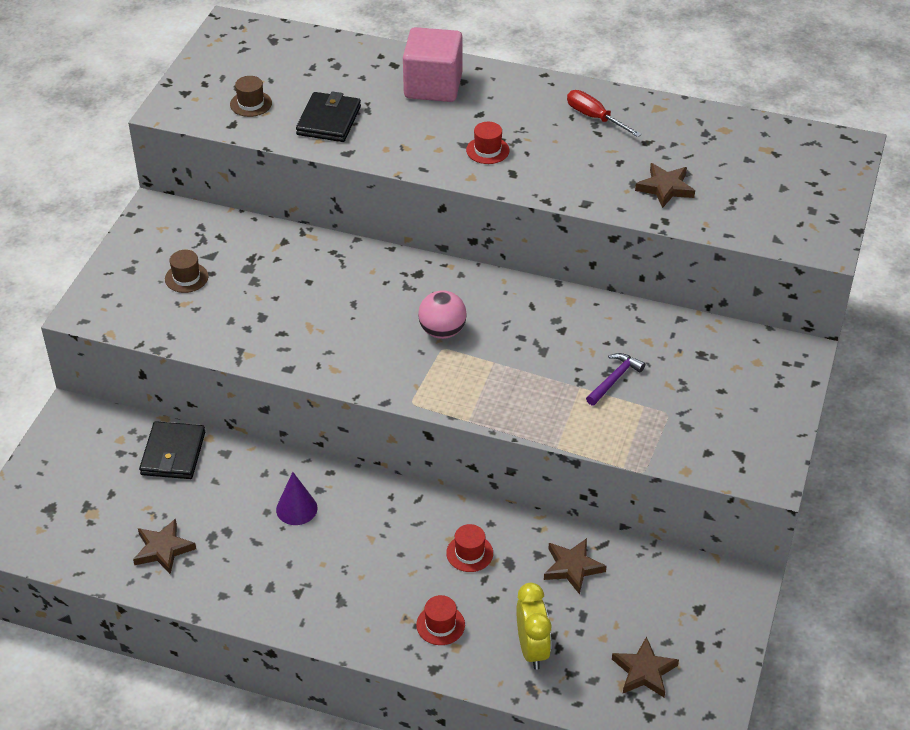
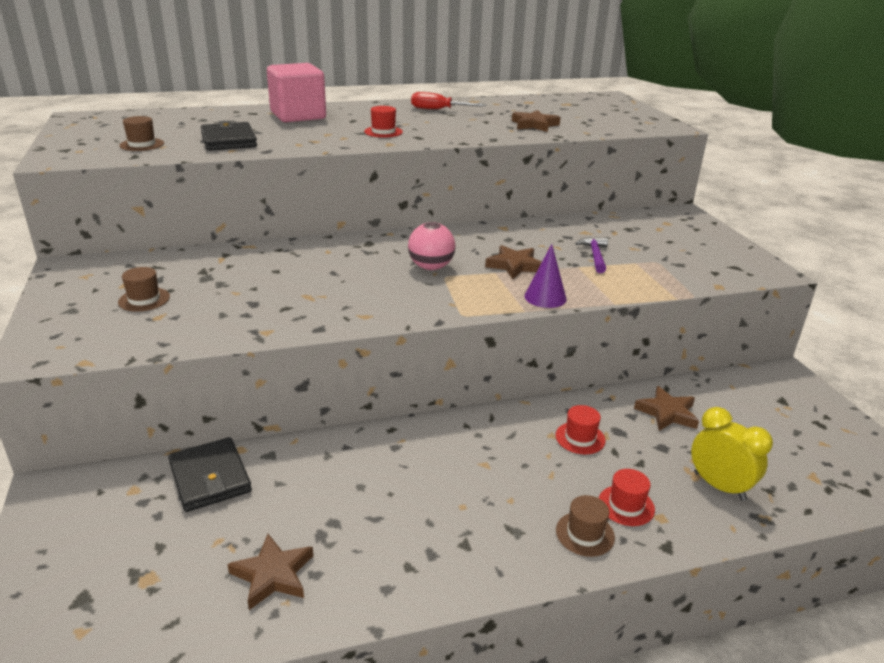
camera: 35 degrees left, 15 degrees down
(296, 508) = (388, 471): purple cone -> purple cone (545, 297)
(386, 629) = (585, 534): none -> brown hat
(644, 671) = (814, 460): brown star -> brown star (514, 265)

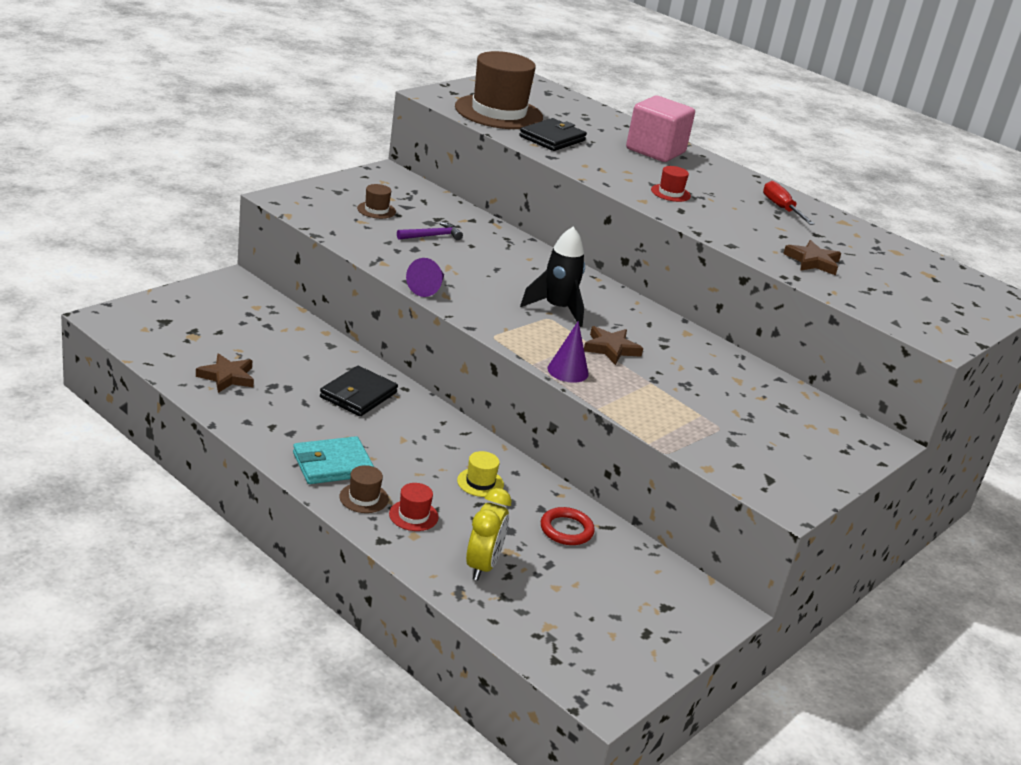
camera: 55 degrees right, 0 degrees up
(142, 144) = (498, 112): brown hat -> brown hat, size x2.42
(210, 478) = (289, 329): black wallet -> black wallet (358, 395)
(342, 321) = (428, 288): none -> purple cone
(431, 267) = (557, 309): pink ball -> black rocket
(512, 538) = (332, 464): none -> turquoise wallet
(580, 438) = (480, 482): red hat -> yellow hat
(595, 256) = (687, 390): purple hammer -> purple hammer (432, 236)
(667, 413) = (566, 530): brown star -> red ring

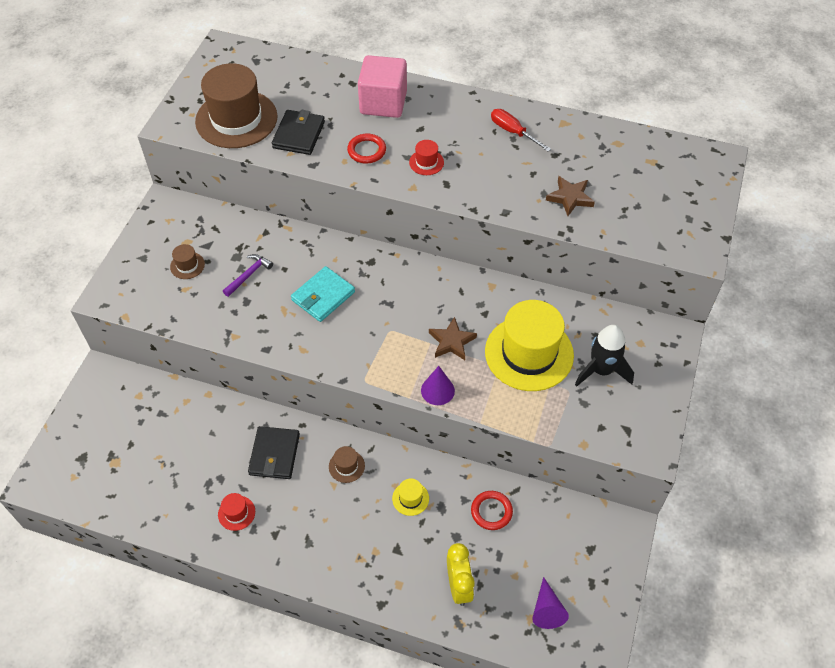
camera: 20 degrees left, 25 degrees up
(227, 377) = (170, 495): brown star -> none
(332, 464) = (302, 545): turquoise wallet -> turquoise wallet (323, 296)
(364, 498) = (344, 567): brown hat -> brown hat (346, 466)
(413, 515) = (387, 564): red hat -> red hat (236, 513)
(428, 288) = (285, 348): purple cone -> purple cone (547, 609)
(557, 309) = (389, 315): black rocket -> black rocket (601, 370)
(613, 167) = (366, 151): none -> red ring
(693, 387) = (529, 353): none -> yellow hat

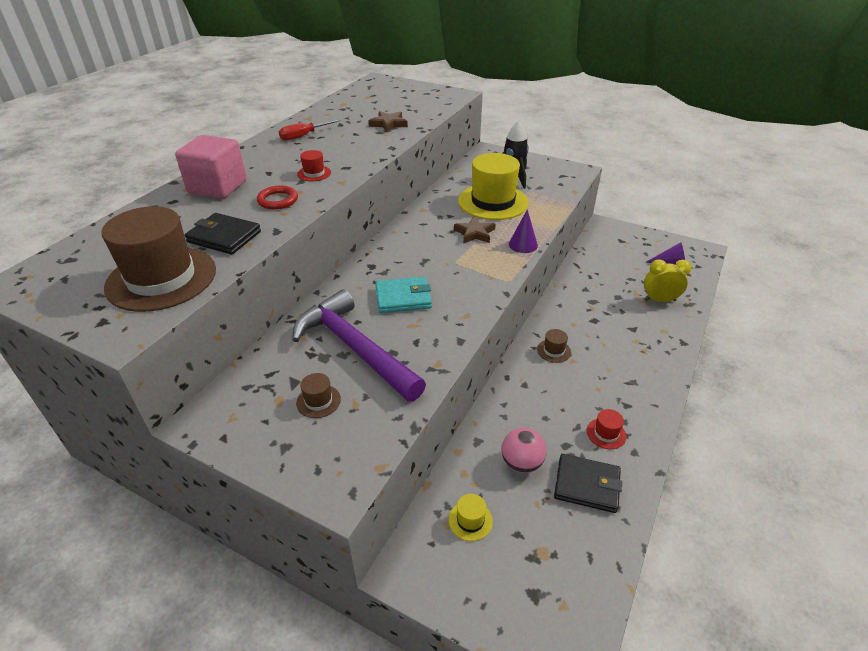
camera: 80 degrees left, 15 degrees down
(198, 443) = (521, 463): none -> pink ball
(248, 275) = (355, 348): purple hammer -> purple hammer, size x2.47
(274, 454) = (539, 400): black wallet -> black wallet (587, 485)
(323, 296) = (403, 298): turquoise wallet -> turquoise wallet turned 60 degrees counterclockwise
(410, 498) = (585, 316): yellow hat -> yellow hat (470, 520)
(491, 511) = (595, 277): red ring -> none

